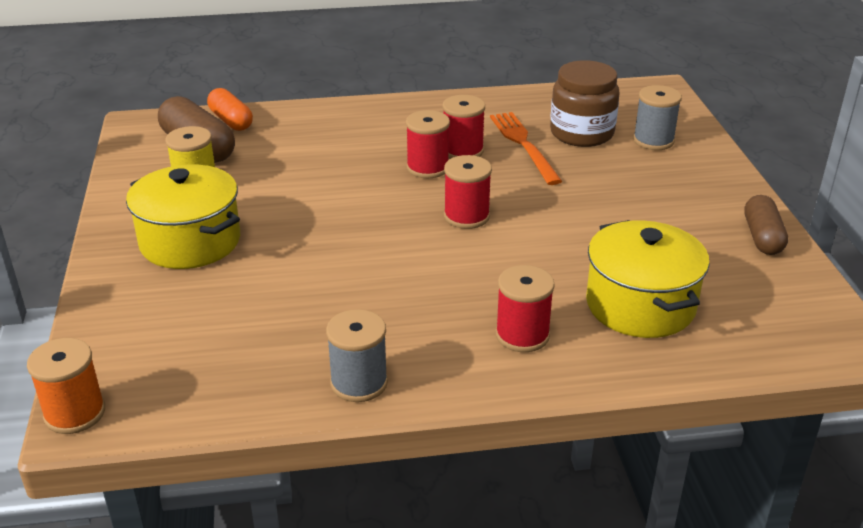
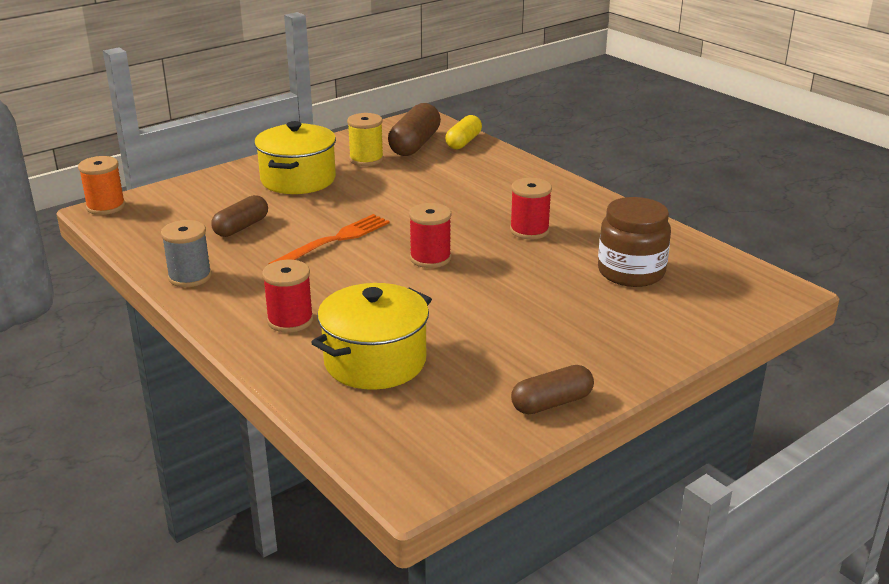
camera: 60 degrees right, 5 degrees down
(231, 121) = (463, 142): orange capsule -> yellow capsule
(269, 313) = (241, 227): none -> brown capsule
(427, 168) = (485, 225): red spool -> none
(524, 145) = (573, 252): orange fork -> orange fork (334, 241)
(653, 140) = (667, 309): grey spool -> none

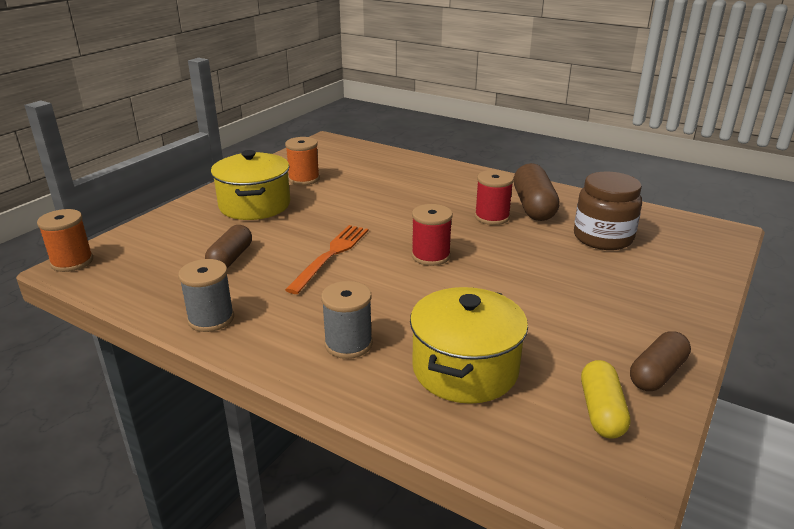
camera: 20 degrees left, 0 degrees up
(290, 320) = (348, 344): red spool -> grey spool
(366, 159) = (304, 179): yellow spool -> orange spool
(414, 144) = (336, 161): brown capsule -> brown capsule (533, 206)
(463, 142) = (375, 154): yellow capsule -> yellow capsule (601, 411)

